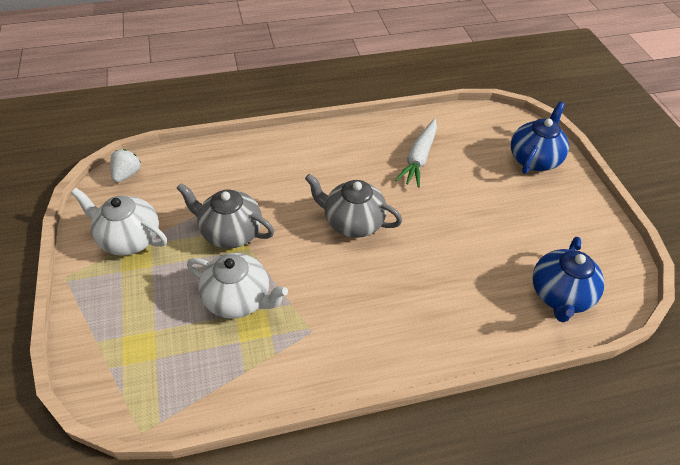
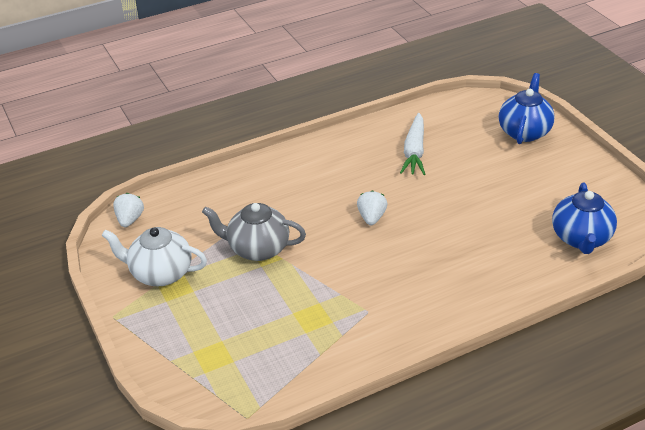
camera: 10 degrees left, 10 degrees down
(238, 299) = (290, 300): white teapot -> none
(352, 222) = (371, 218): grey teapot -> white strawberry

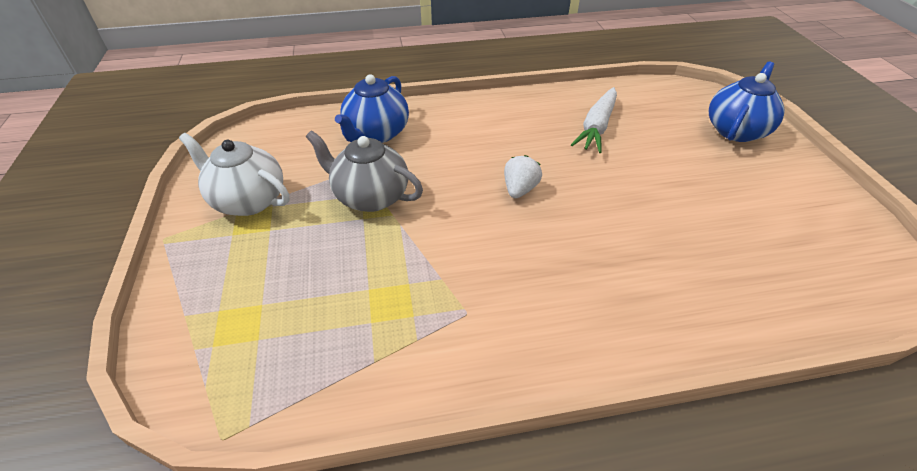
camera: 15 degrees right, 5 degrees up
(130, 219) = (257, 136): white strawberry -> none
(581, 239) = (799, 280): blue teapot -> blue teapot (376, 134)

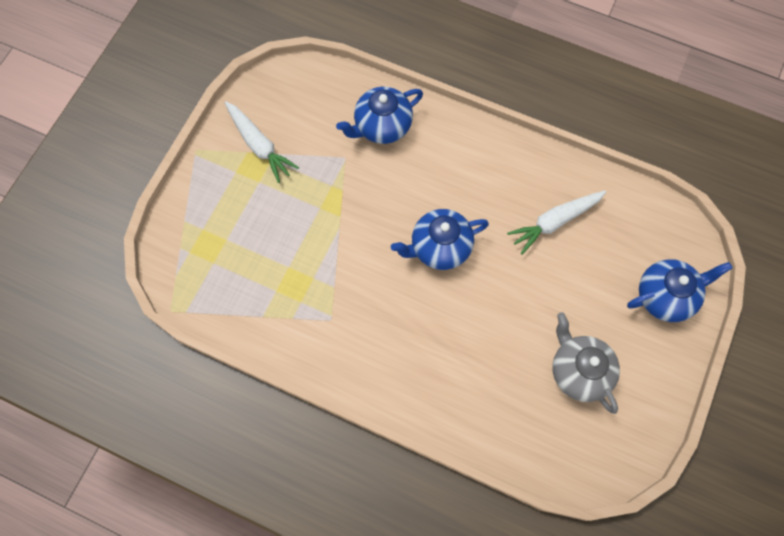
camera: 35 degrees right, 25 degrees up
(248, 200) = (259, 145): white teapot -> white carrot
(370, 196) = (336, 190): grey teapot -> grey teapot (579, 371)
(519, 190) = (439, 247): white strawberry -> blue teapot

